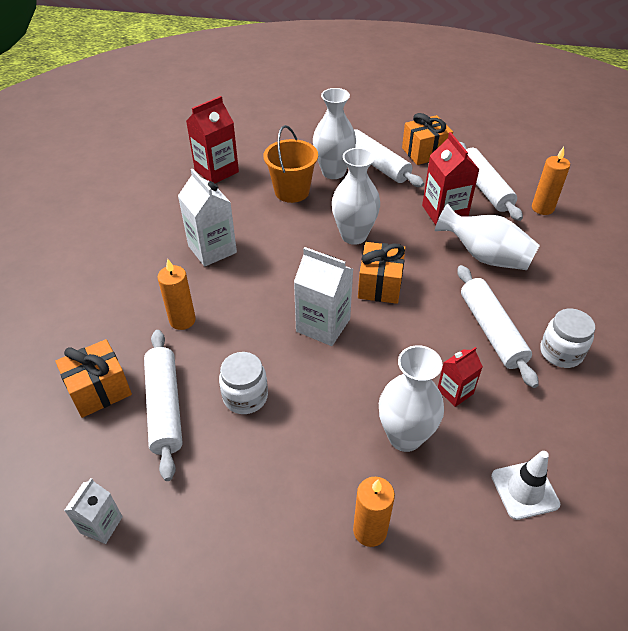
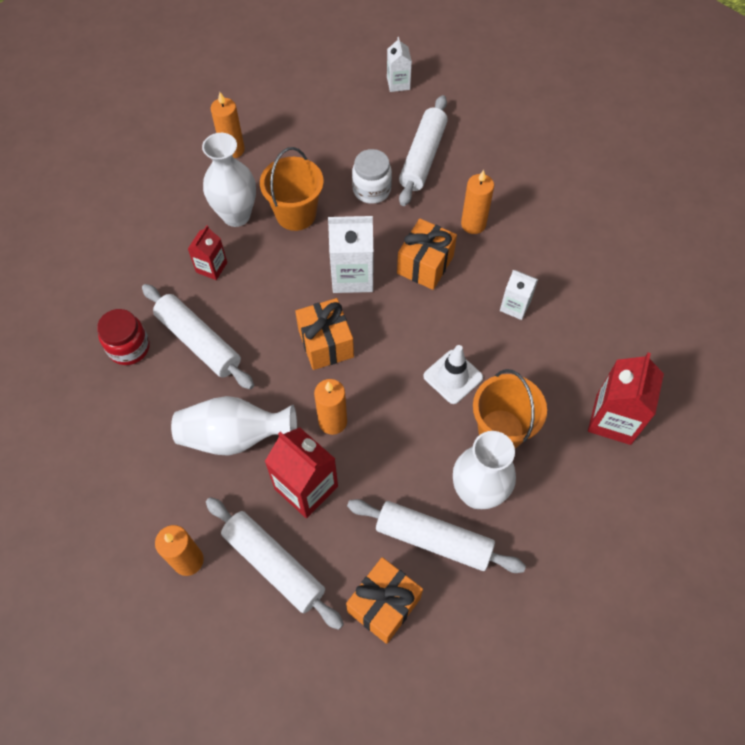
camera: 150 degrees right, 15 degrees up
(99, 390) = (480, 147): orange gift -> orange gift (425, 265)
(164, 407) = (423, 157): white rolling pin -> white rolling pin turned 60 degrees clockwise
(212, 249) = (515, 306): white carton -> white carton, size x0.59
(340, 407) = (296, 214): none -> orange bucket
(354, 235) = (388, 396): white vase -> none
(405, 237) = (332, 422): none -> orange candle
(524, 490) = (136, 217): white traffic cone -> white traffic cone (453, 377)
(561, 352) = (129, 348): white jar -> red jar

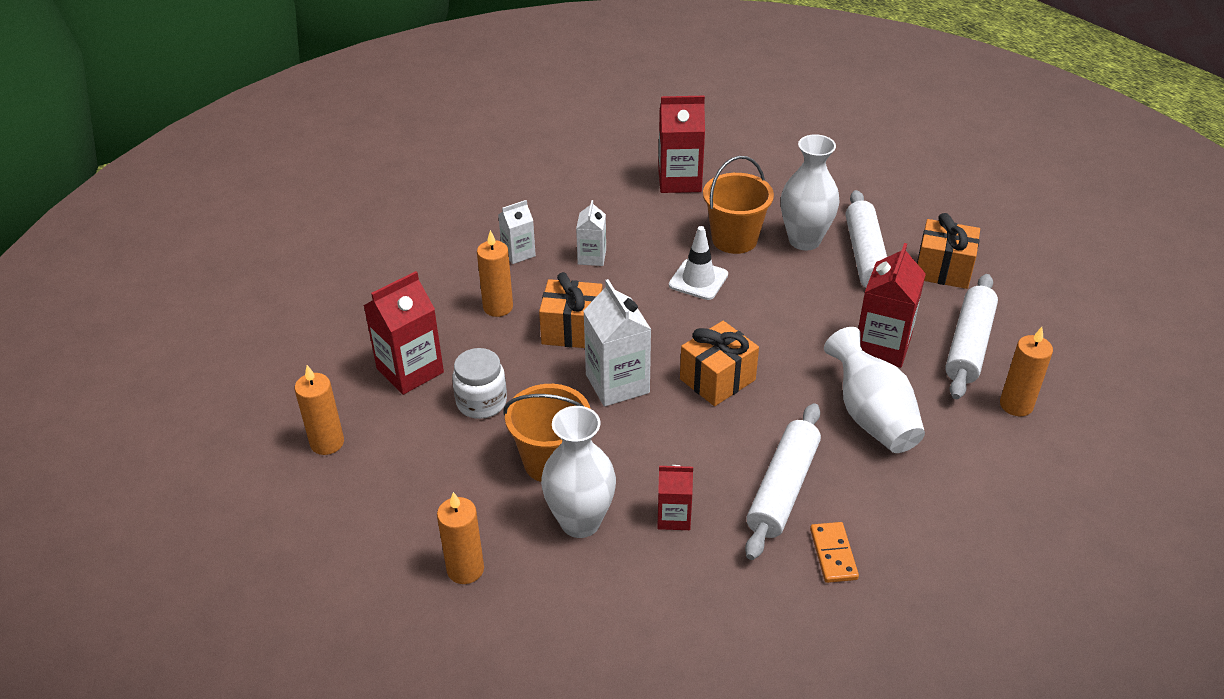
camera: 110 degrees left, 20 degrees down
(129, 348) = (833, 554): red jar -> orange domino
(332, 422) = (802, 348): orange candle -> orange candle (327, 443)
(398, 83) = (281, 427): white carton -> white carton (518, 253)
(423, 157) = (410, 370): white rolling pin -> red carton

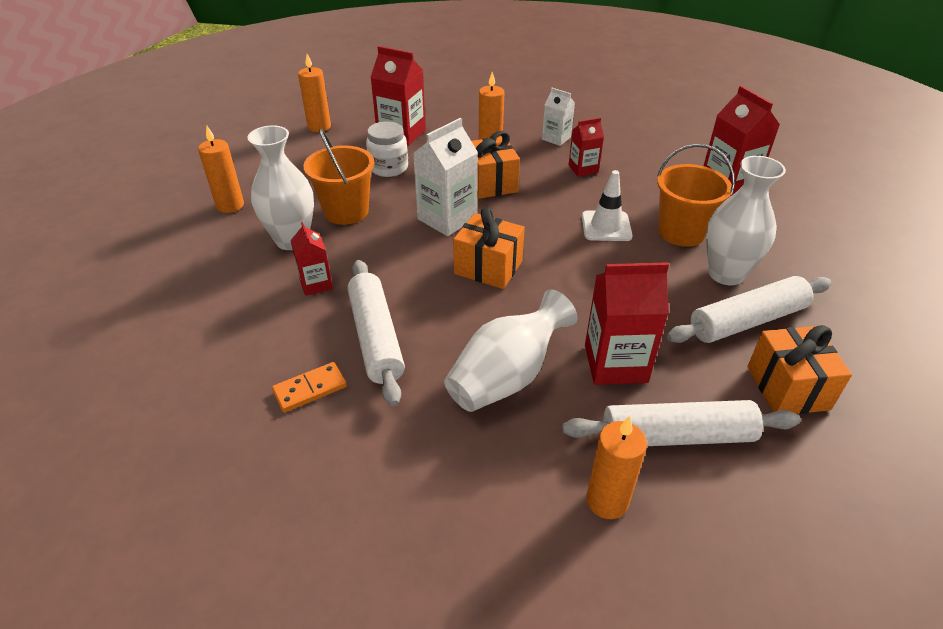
camera: 65 degrees right, 0 degrees up
(592, 257) = (583, 169): white carton -> red carton
(782, 489) = (376, 337): white rolling pin -> white rolling pin turned 75 degrees clockwise

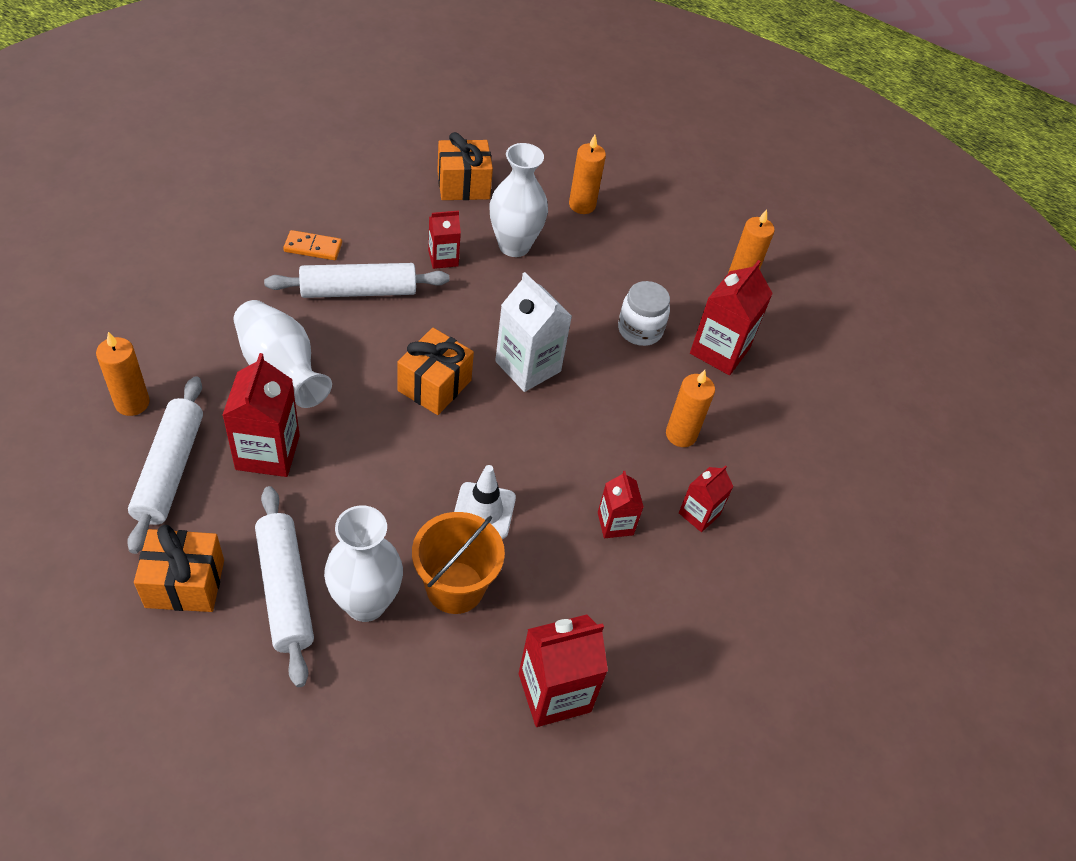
camera: 90 degrees right, 10 degrees up
(310, 389) = (313, 247): orange domino -> orange domino turned 60 degrees counterclockwise
(346, 211) = (556, 287): orange bucket -> none
(491, 183) = (594, 419): orange gift -> orange gift (463, 185)
(556, 138) = (699, 514): white carton -> red carton

